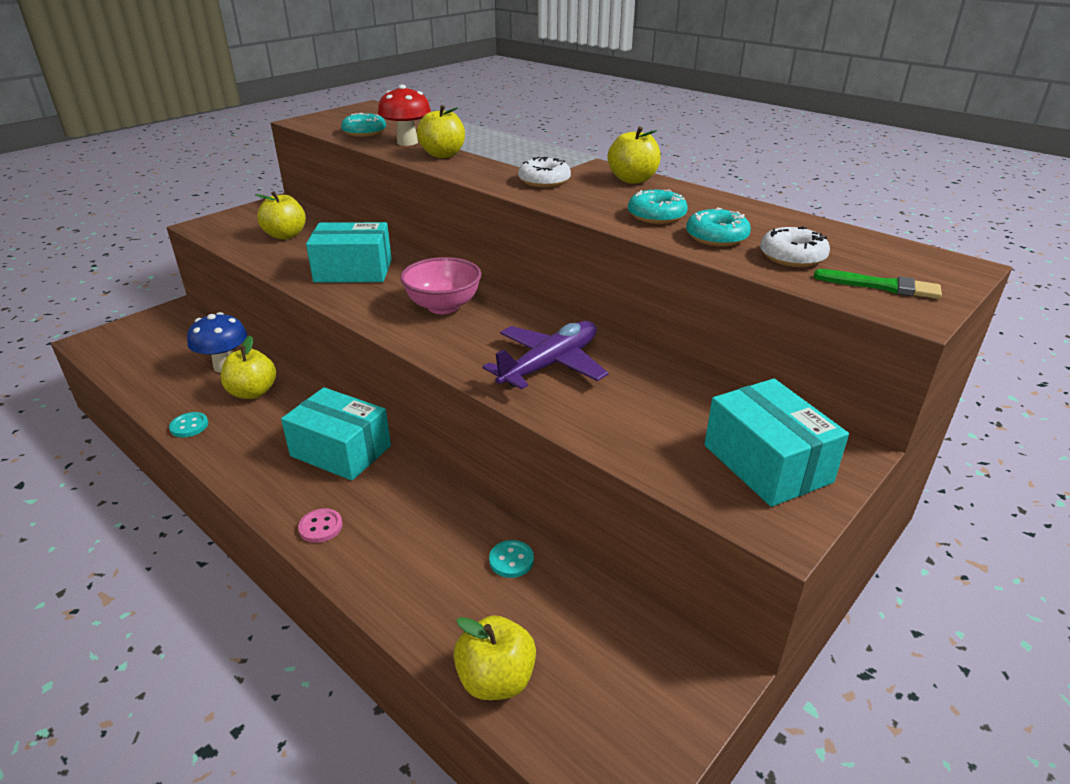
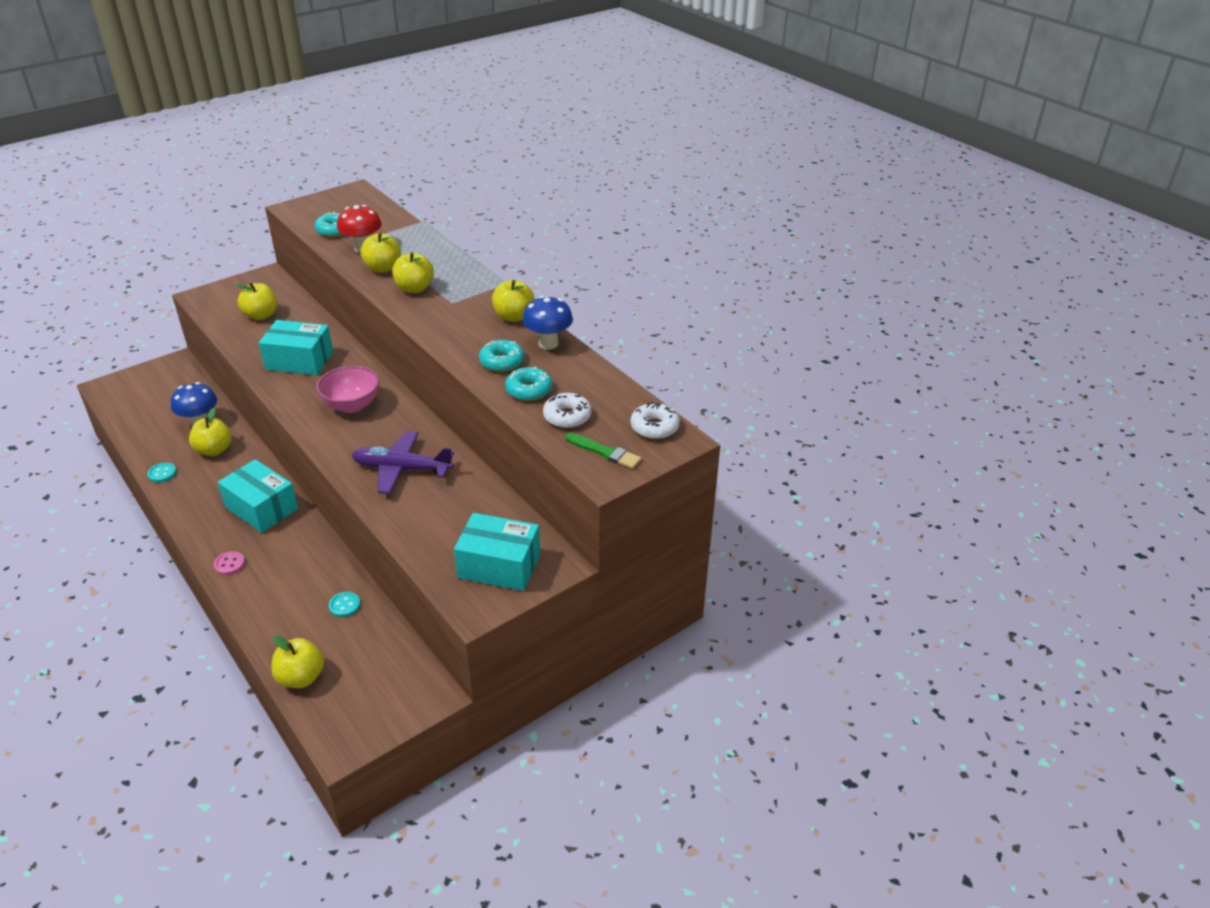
camera: 10 degrees right, 5 degrees up
(493, 167) = (414, 288): none -> yellow apple
(544, 181) = (443, 311): white donut -> white donut (654, 427)
(550, 365) = (401, 469): purple plane -> purple plane turned 135 degrees counterclockwise
(696, 197) = (548, 344): none -> blue mushroom
(766, 463) = (499, 566): turquoise box -> turquoise box turned 60 degrees counterclockwise

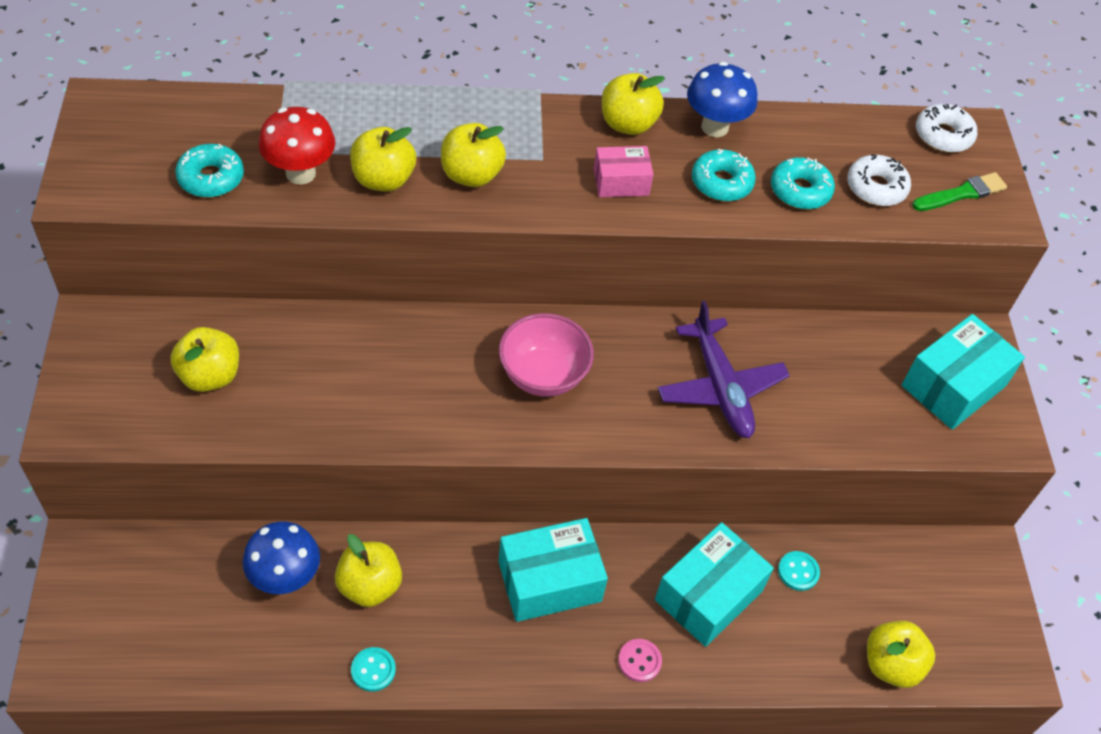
camera: 60 degrees left, 15 degrees up
(299, 361) = (382, 383): turquoise box -> turquoise box (709, 595)
(401, 469) = (720, 387): purple plane -> purple plane turned 60 degrees counterclockwise
(462, 331) = (621, 182): none -> pink box

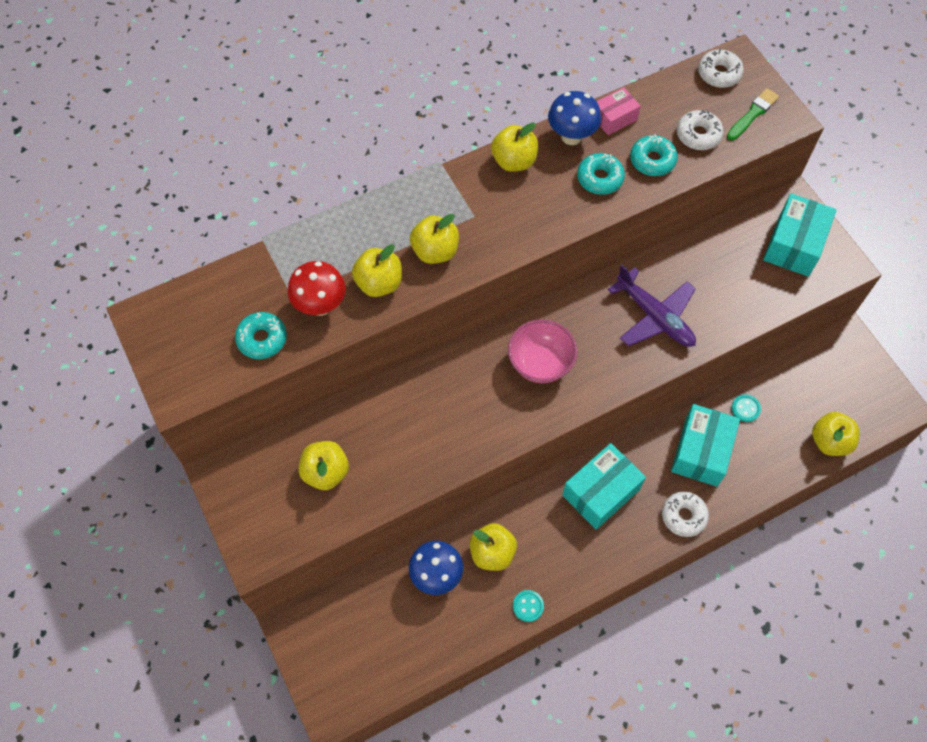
camera: 20 degrees left, 10 degrees up
(621, 182) = (535, 209): pink box -> pink box (614, 118)
(639, 661) = (683, 516): pink button -> white donut

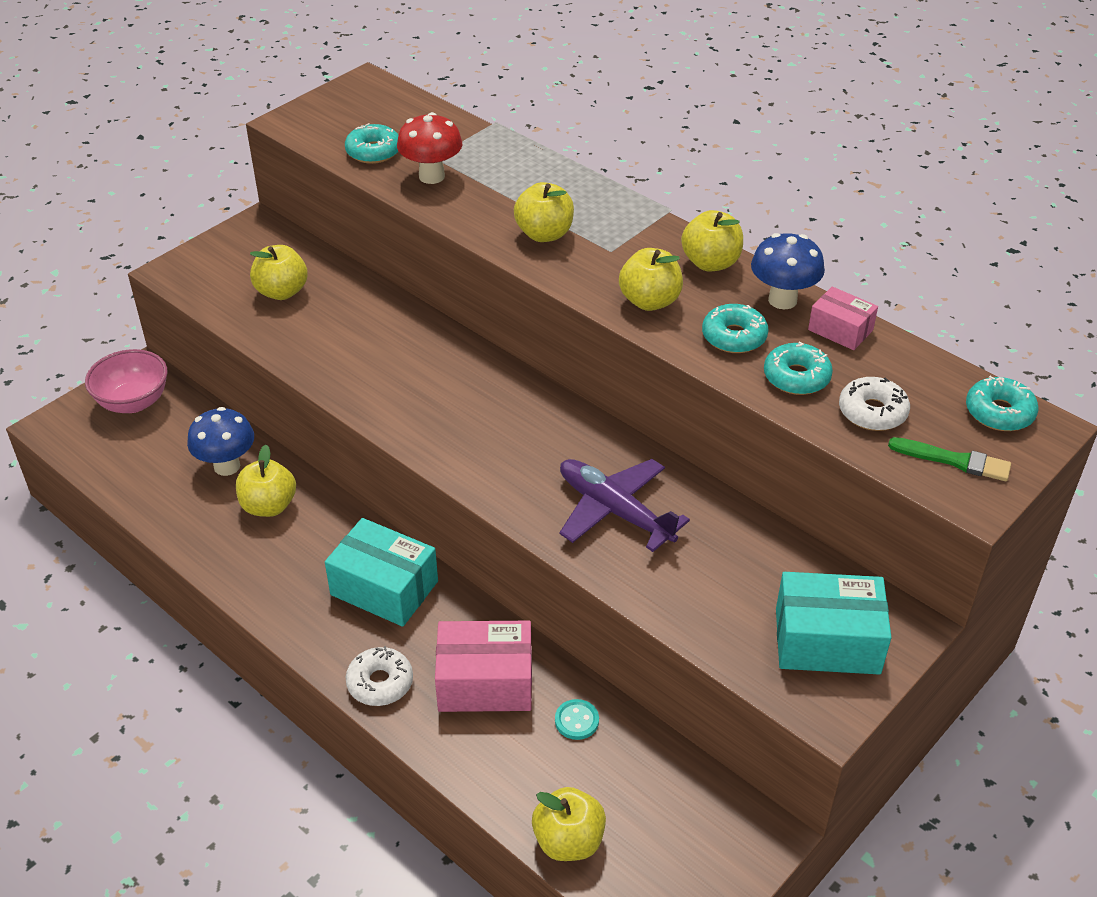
camera: 70 degrees right, 20 degrees down
(379, 283) = (480, 206): yellow apple -> yellow apple (649, 301)
(528, 606) = (209, 554): turquoise button -> none
(540, 363) = (491, 420): pink bowl -> pink bowl (133, 402)
(655, 317) = (614, 511): purple plane -> purple plane turned 105 degrees clockwise
(701, 452) = (485, 682): turquoise box -> pink box
(719, 73) = (999, 412): white donut -> turquoise donut

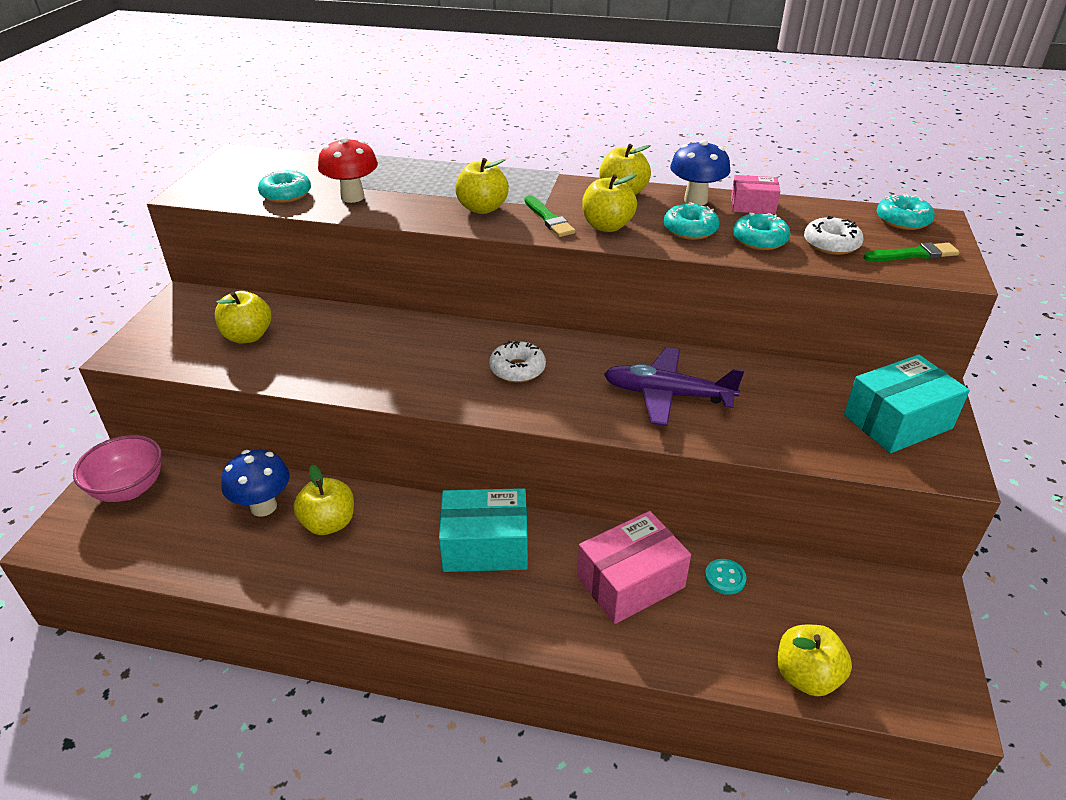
camera: 30 degrees left, 5 degrees down
(380, 683) = (546, 624): white donut -> white donut (517, 369)
(599, 270) = (548, 219): none -> green brush

